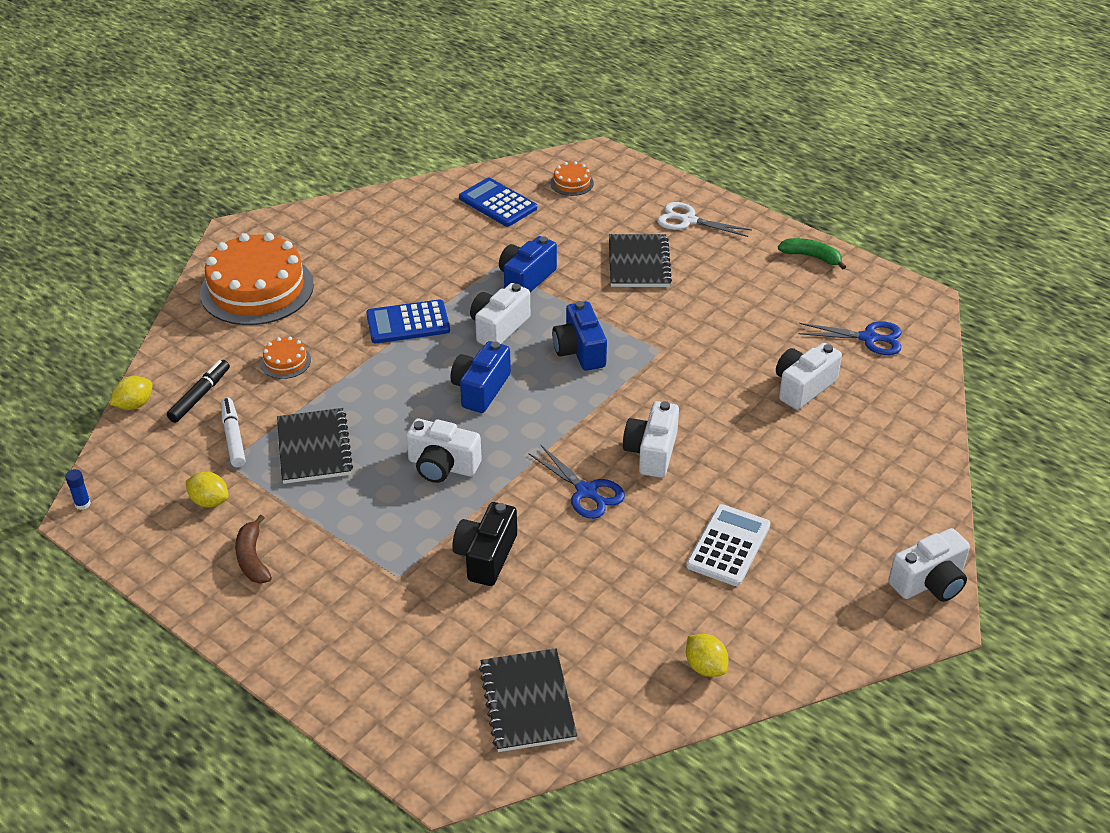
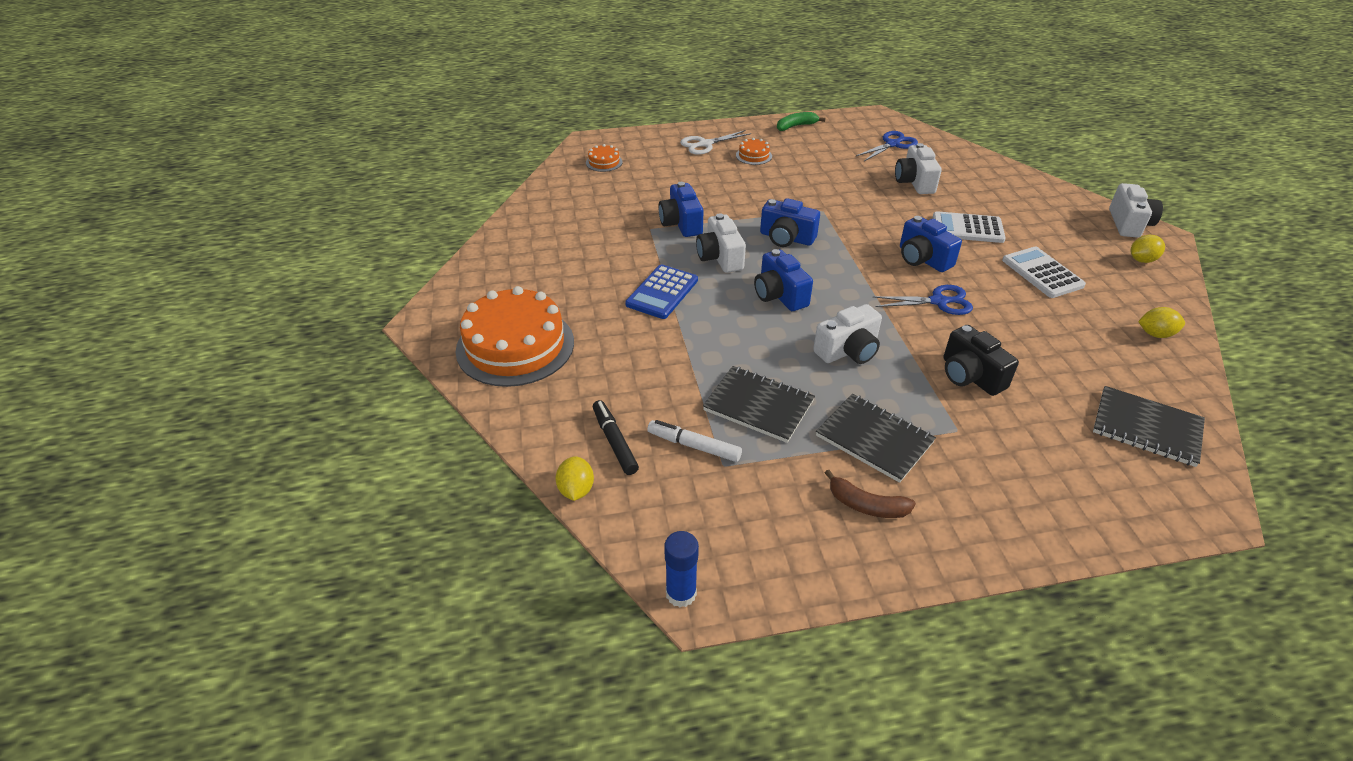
camera: 50 degrees left, 0 degrees up
(82, 504) = (681, 593): blue glue stick -> blue glue stick, size x1.67
(209, 501) = (765, 499): yellow lemon -> yellow lemon (1142, 260)
(285, 362) = (631, 372): orange cake -> orange cake (754, 156)
(498, 203) = (581, 196): blue calculator -> none
(638, 263) = (723, 178): black notebook -> black notebook (874, 439)
(651, 452) = (922, 259): white camera -> blue camera
(753, 461) = (967, 228): none -> white calculator

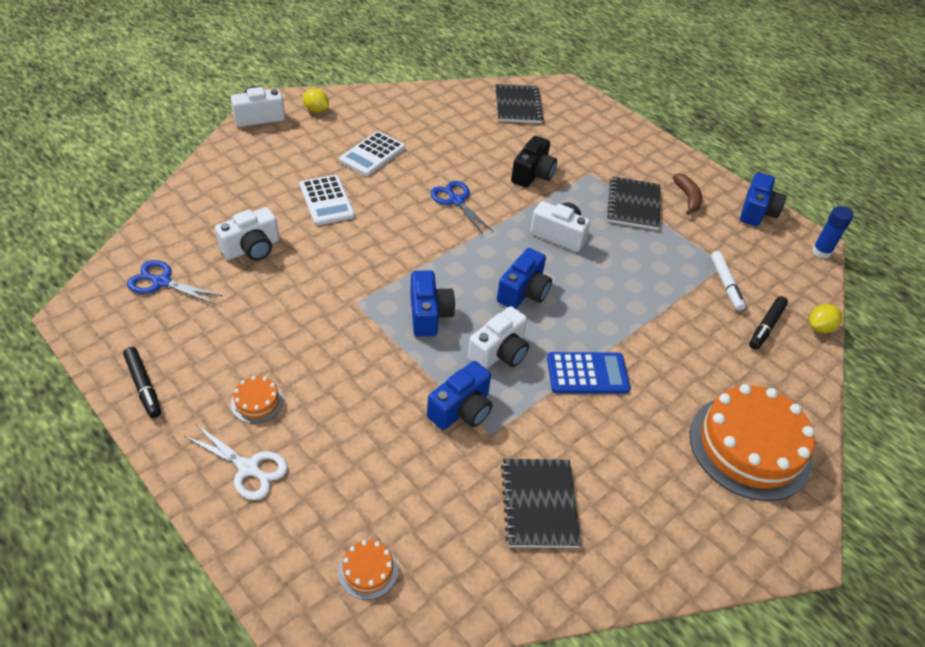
camera: 125 degrees left, 5 degrees up
(758, 406) = (659, 265): black notebook -> black notebook (539, 504)
(796, 126) = (144, 386): green banana -> black marker
(922, 259) = (399, 219): blue camera -> blue camera (757, 211)
(1155, 334) = (415, 103): yellow lemon -> none

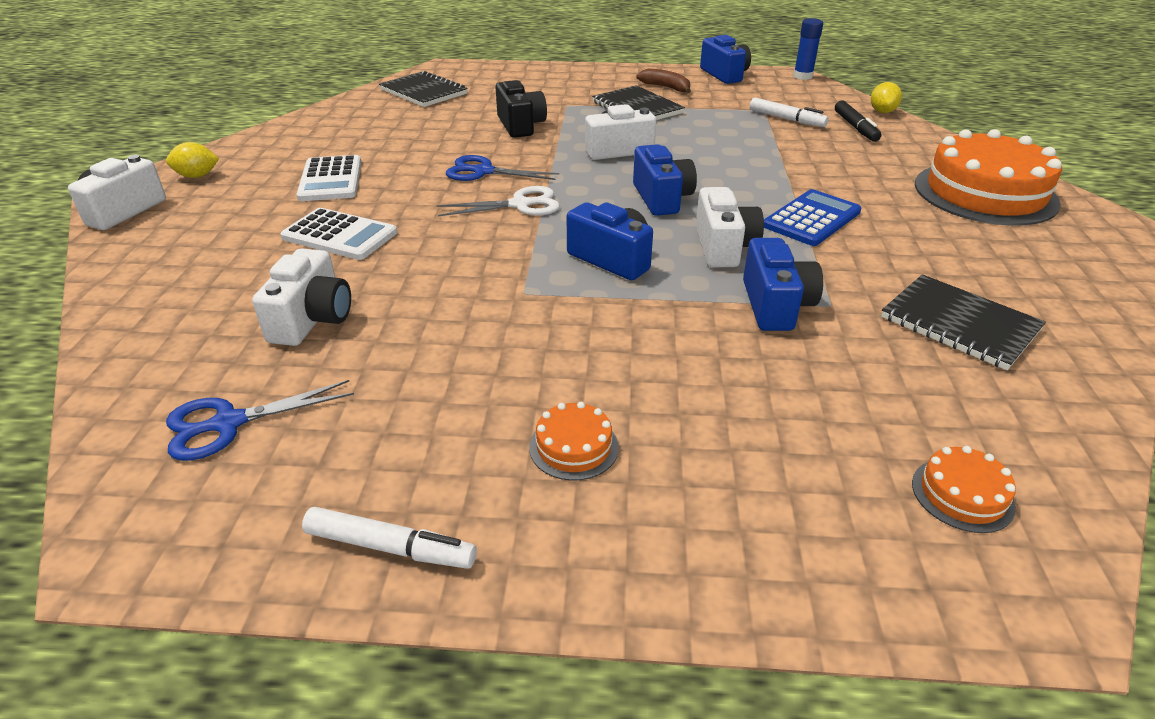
camera: 40 degrees left, 10 degrees down
(144, 386) = (390, 547): black marker -> white marker
(249, 468) = (683, 516): white scissors -> white scissors (520, 204)

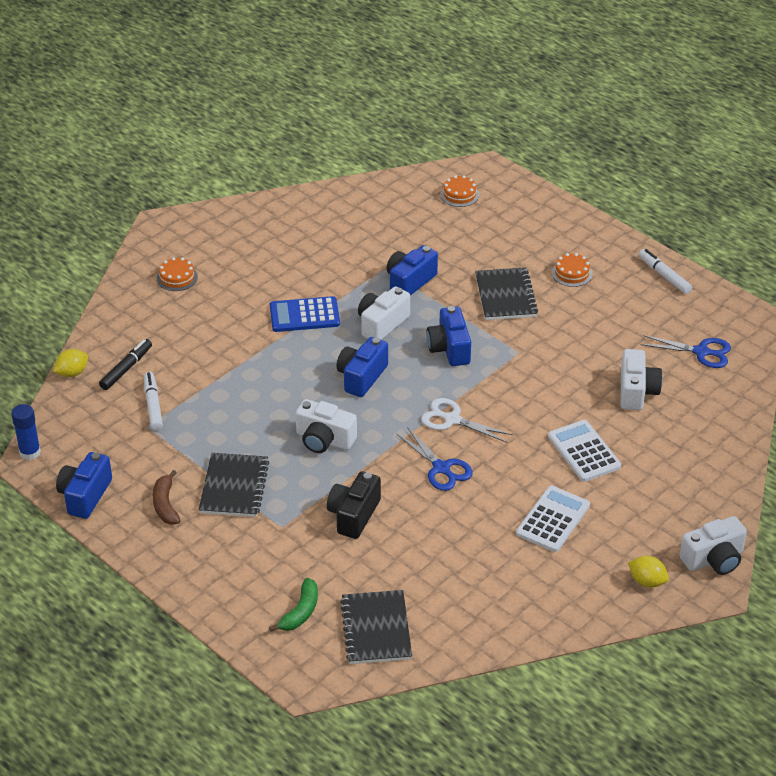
camera: 140 degrees left, 5 degrees up
(312, 319) = (636, 391): white camera -> white camera turned 135 degrees clockwise
(489, 82) = (300, 612): none -> green banana
(959, 324) = (347, 233): black notebook -> black notebook (505, 296)
(985, 193) = (177, 277): orange cake -> orange cake, size x0.42

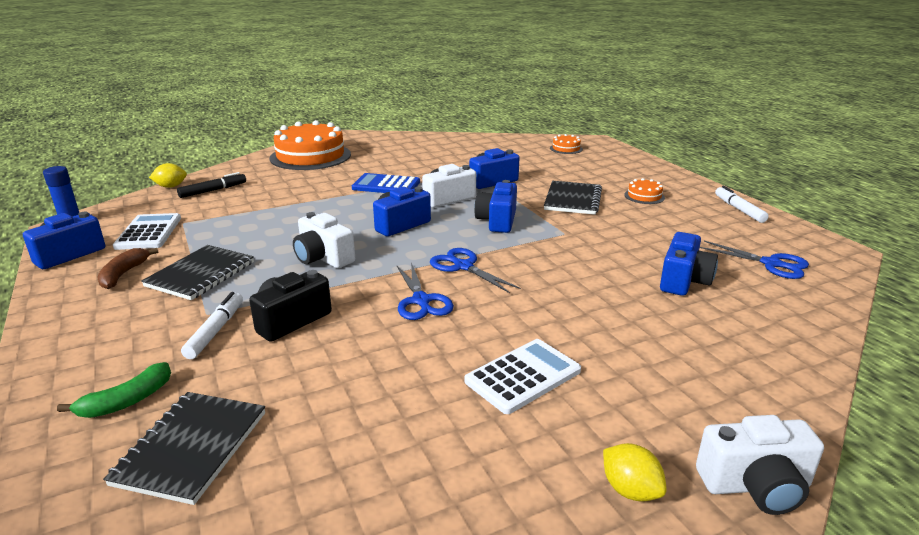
camera: 20 degrees right, 15 degrees down
(153, 405) = (204, 212): white marker -> white marker (215, 331)
(177, 277) = (310, 156): orange cake -> orange cake, size x2.37
(452, 419) = (463, 266): white scissors -> blue scissors
(584, 451) = (598, 318): white calculator -> white calculator (149, 232)
(636, 391) = (684, 281): white camera -> blue camera

